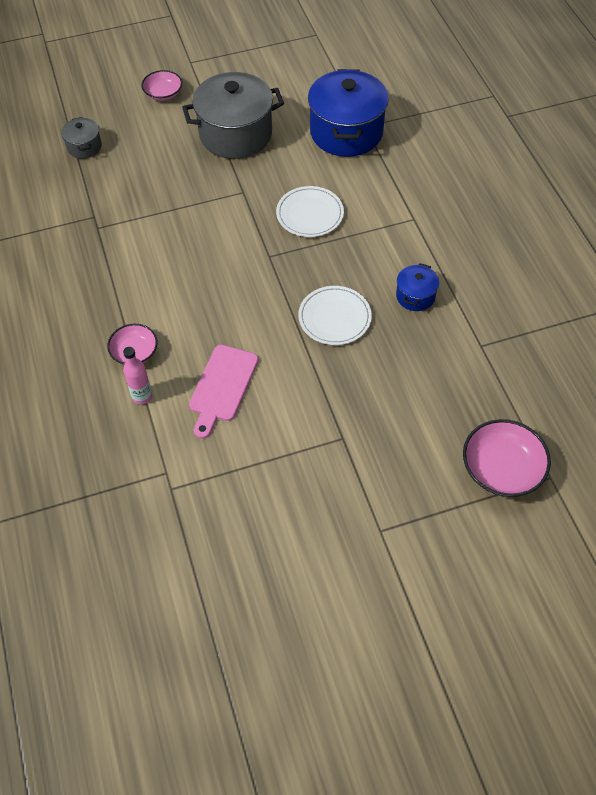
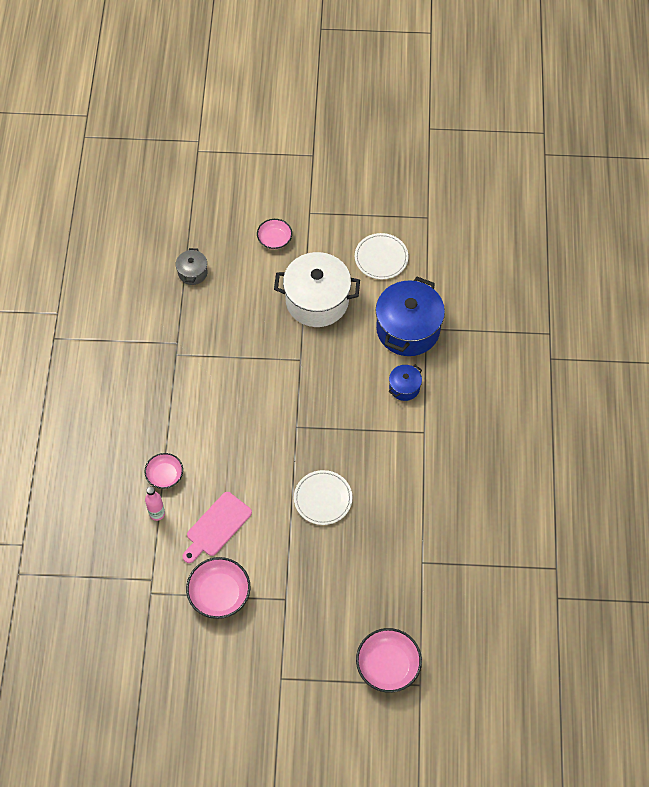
camera: 20 degrees right, 5 degrees up
(235, 134) = (317, 301): grey pot -> white pot
(258, 459) = (219, 593): none -> pink bowl
(310, 214) = (344, 399): white plate -> white plate (381, 258)
(415, 296) = (392, 502): blue pot -> blue pot (404, 387)

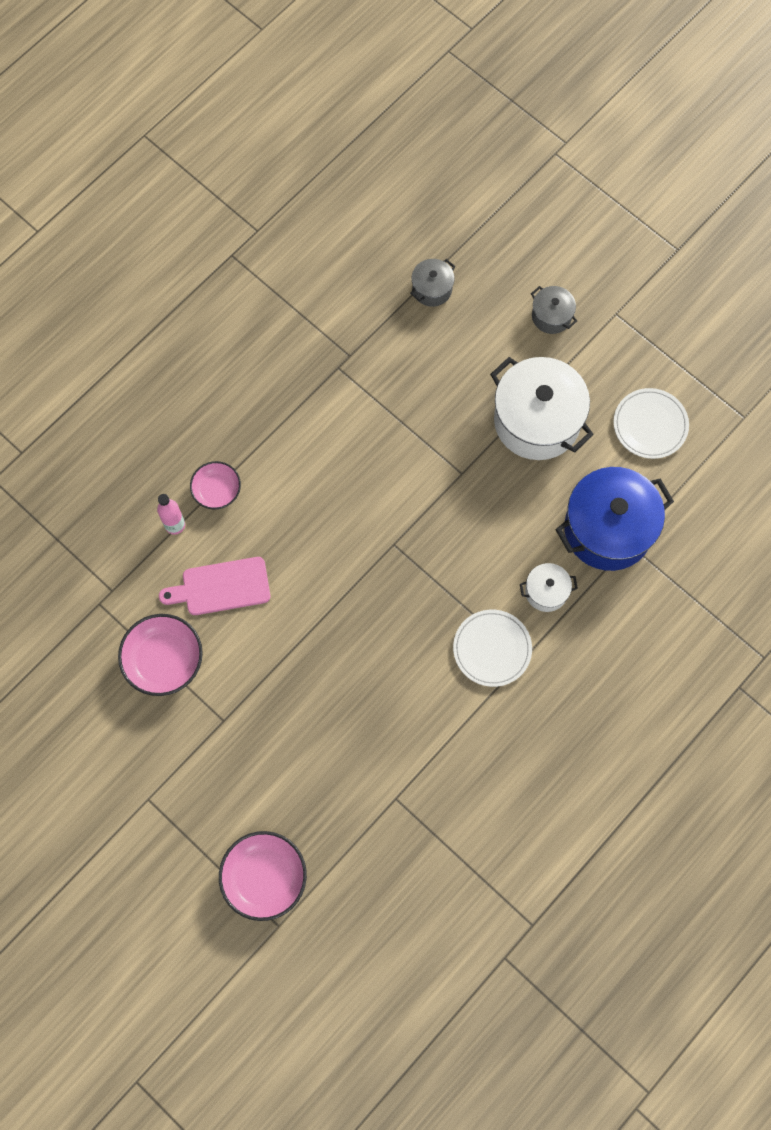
camera: 40 degrees right, 10 degrees up
(274, 239) = (551, 316): pink bowl -> grey pot
(323, 498) = (353, 645): white plate -> white plate (492, 649)
(404, 387) = (546, 592): blue pot -> white pot

